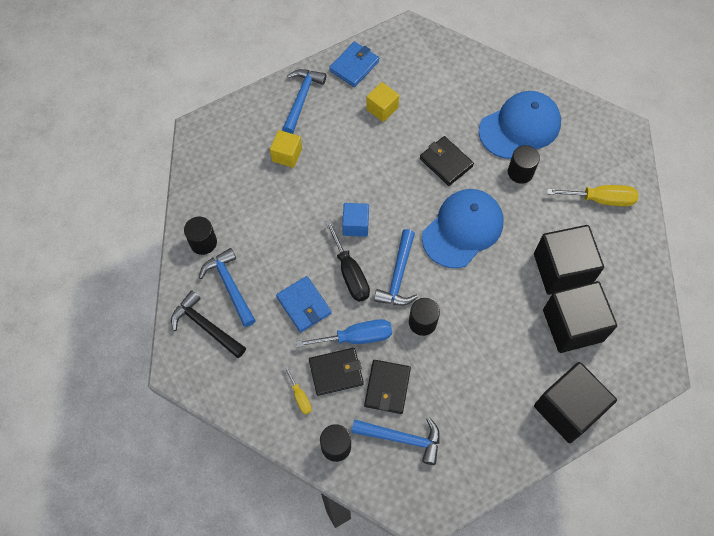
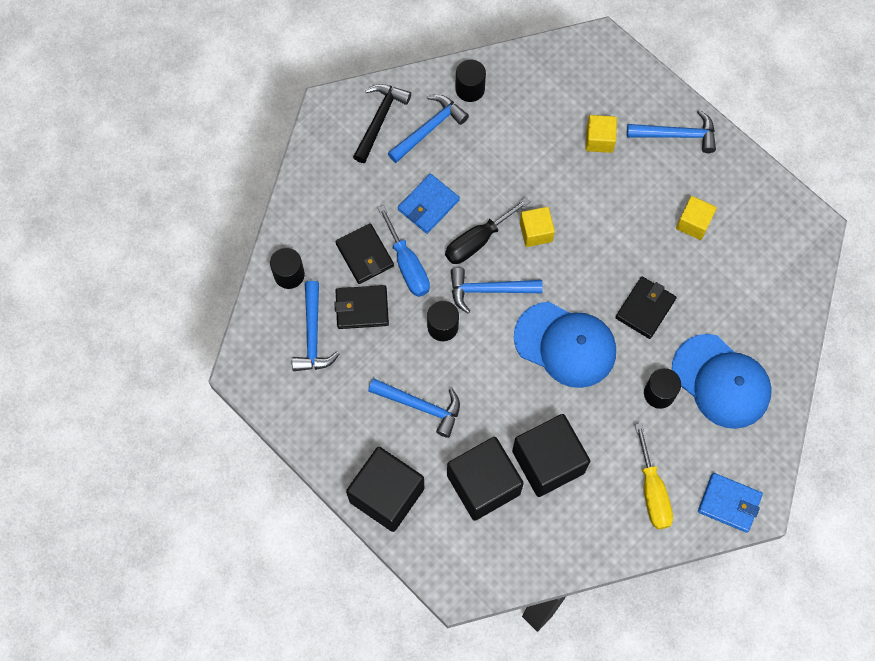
camera: 75 degrees right, 5 degrees up
(300, 396) = (330, 227): yellow screwdriver -> none
(354, 66) = (741, 179): blue wallet -> blue wallet (729, 503)
(355, 225) = (536, 232): blue cube -> yellow cube
(492, 359) = (420, 406): none -> blue hammer

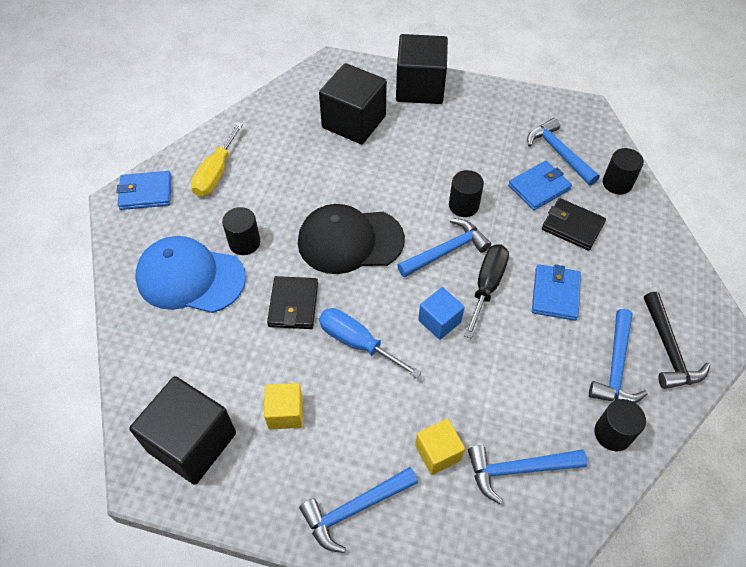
camera: 150 degrees right, 15 degrees down
(362, 308) = (539, 187): black wallet -> blue wallet
(407, 265) = (530, 236): blue screwdriver -> blue screwdriver (357, 342)
(420, 406) = (438, 146): blue hammer -> blue hammer (518, 469)
(536, 232) = (439, 321): yellow cube -> blue cube
(548, 461) = (312, 156): black cube -> black cube (192, 442)
(565, 344) = (350, 241): blue cap -> black cap
(652, 491) = (216, 173): yellow screwdriver -> yellow screwdriver turned 120 degrees counterclockwise

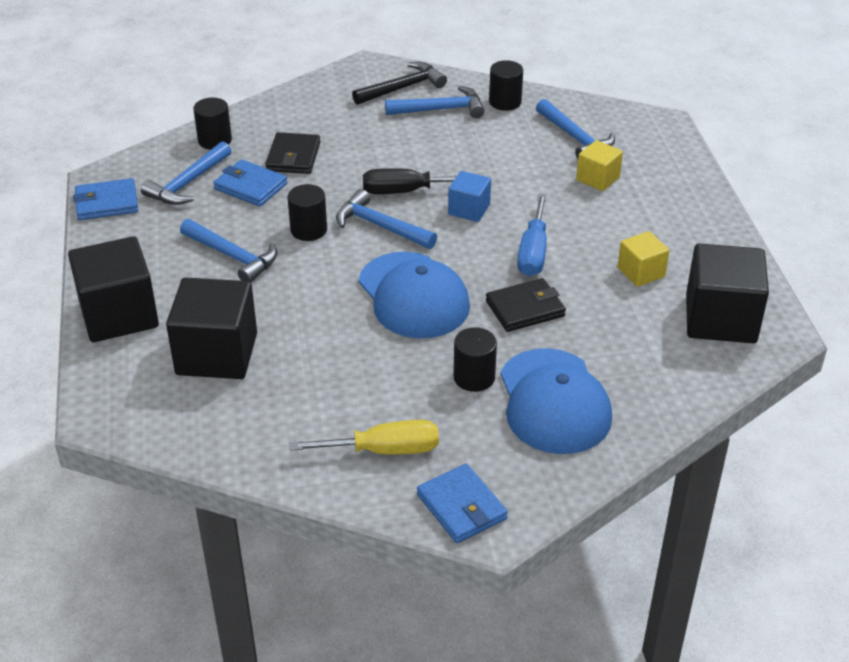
camera: 115 degrees left, 15 degrees down
(350, 241) = (413, 296): black cap -> blue cap
(355, 509) = (683, 207): blue hammer -> blue hammer (232, 256)
(555, 294) = (386, 152): blue wallet -> blue wallet (107, 203)

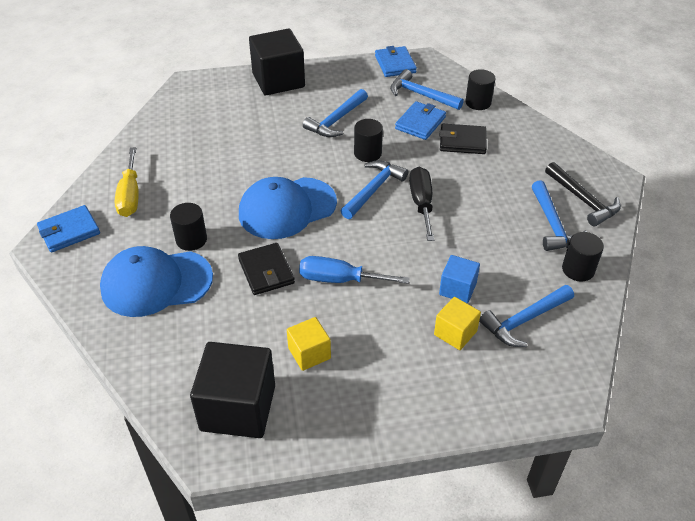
camera: 90 degrees right, 5 degrees up
(217, 354) = (235, 121): black cube -> none
(469, 209) = (399, 241): blue cube -> blue cube (457, 289)

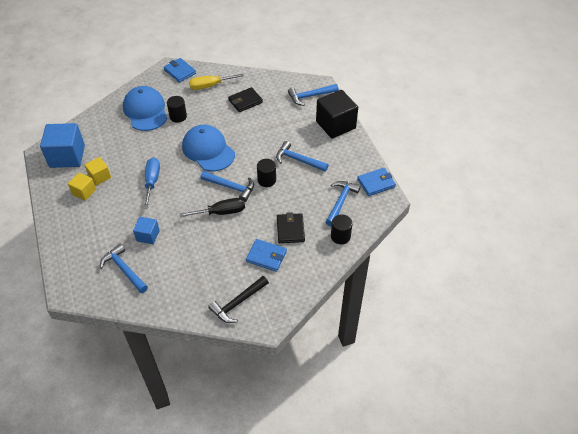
camera: 80 degrees right, 5 degrees up
(238, 407) = (67, 156): black cube -> blue cube
(266, 271) = (156, 150): black wallet -> black wallet (245, 101)
(420, 123) = (306, 204): blue wallet -> blue wallet (266, 256)
(455, 333) = (114, 237): yellow cube -> yellow cube (84, 192)
(552, 224) = (210, 284): blue hammer -> blue hammer (310, 96)
(578, 269) = (168, 298): black cylinder -> none

